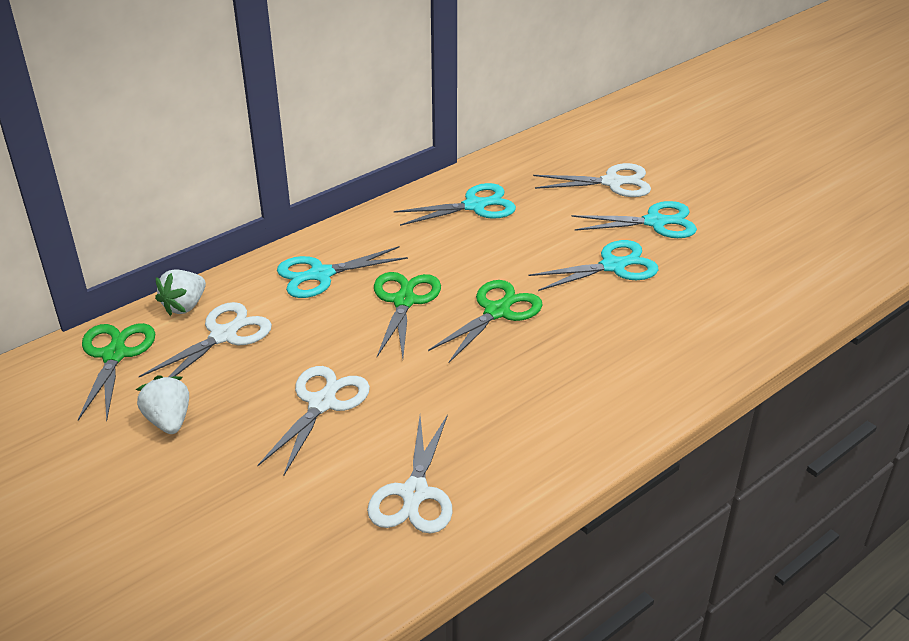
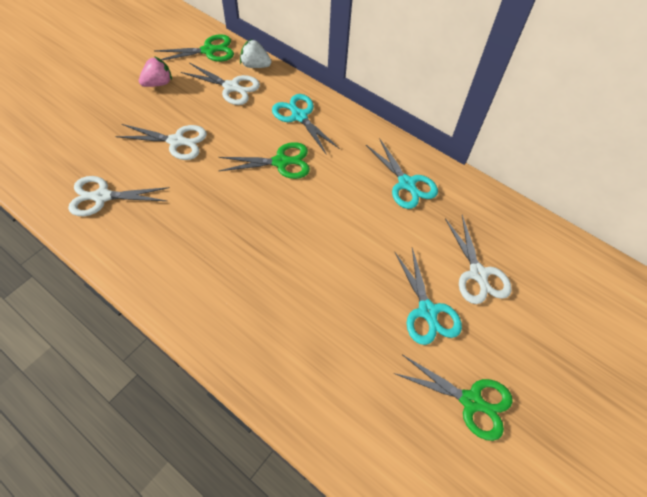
camera: 75 degrees right, 20 degrees up
(169, 421) = (158, 83): white strawberry -> pink strawberry
(497, 312) = (279, 214): green scissors -> green scissors (471, 401)
(613, 266) = (354, 283): turquoise scissors -> none

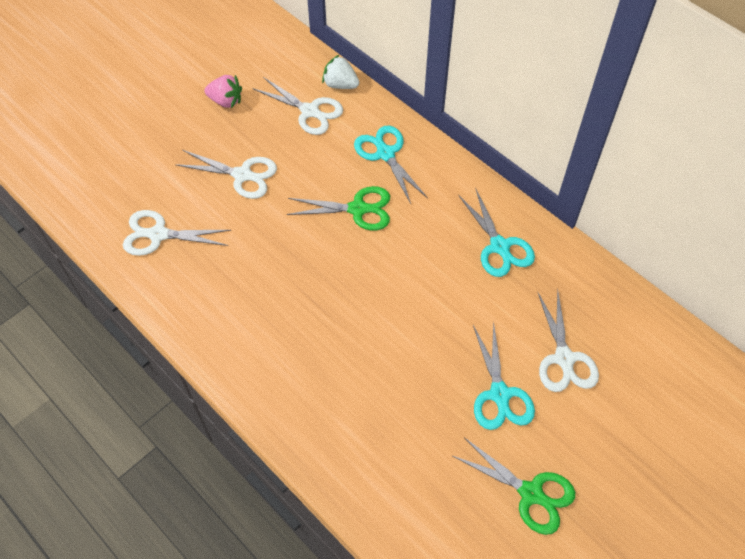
camera: 10 degrees right, 0 degrees up
(158, 83) = (226, 101): pink strawberry -> pink strawberry turned 45 degrees clockwise
(208, 50) = (287, 61): green scissors -> none

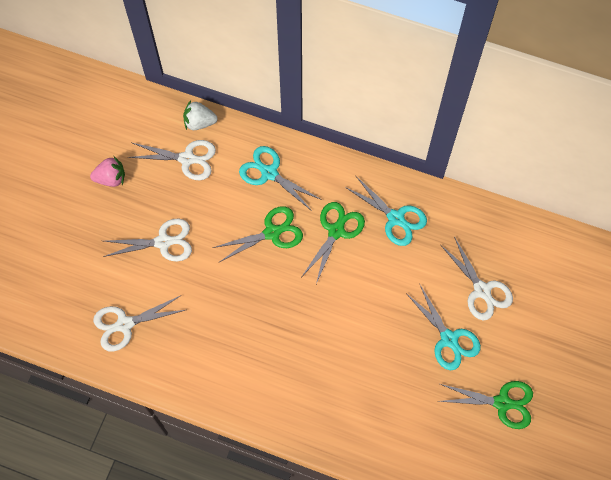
camera: 25 degrees left, 10 degrees up
(427, 233) = (336, 231): none -> green scissors

